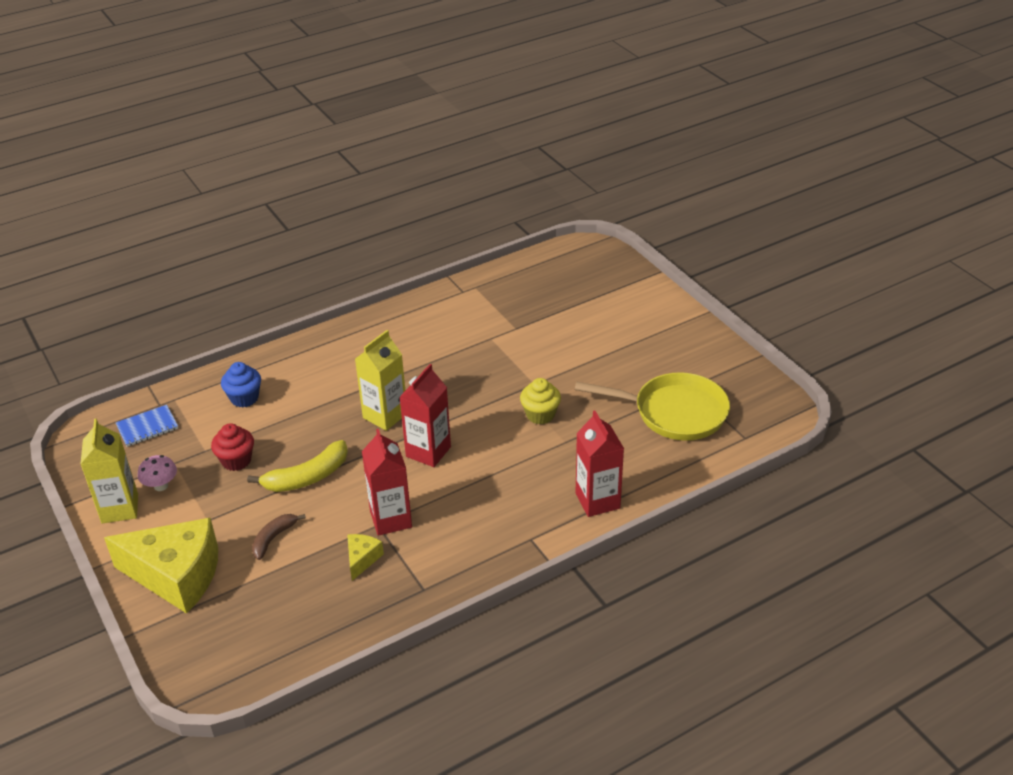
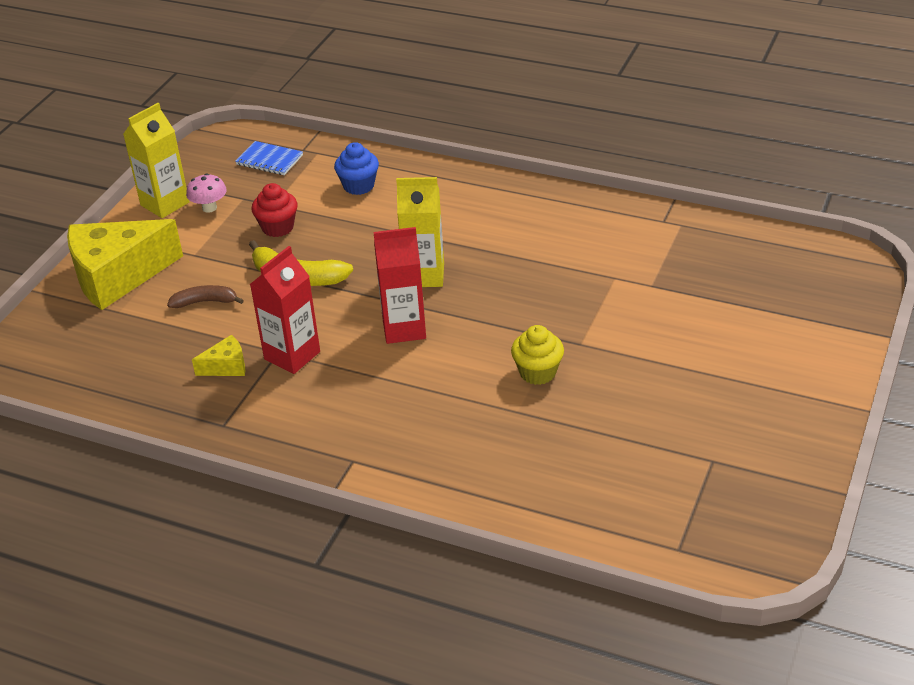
camera: 55 degrees right, 0 degrees up
(176, 575) = (117, 276): yellow cheese -> yellow cheese turned 90 degrees clockwise
(597, 501) = (452, 480): red carton -> none
(674, 412) = (654, 469): yellow pan -> none

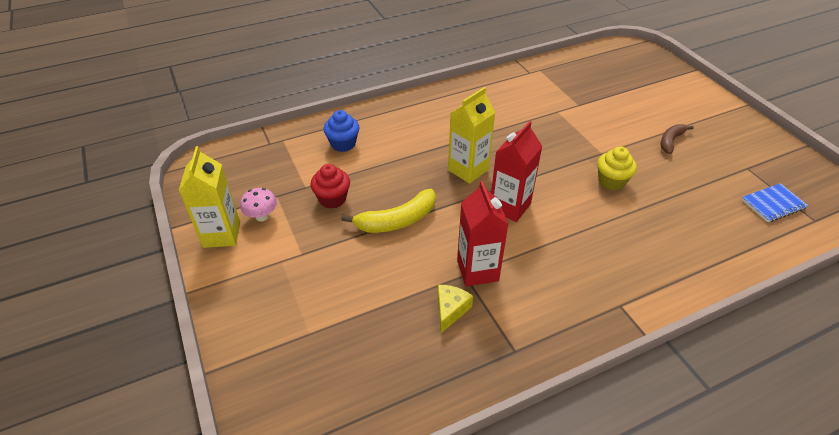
camera: 50 degrees left, 5 degrees up
(117, 276) = (266, 309): yellow cheese -> none
(205, 302) = (363, 279): brown banana -> brown banana (670, 141)
(269, 160) = (256, 162): blue notebook -> blue notebook (773, 204)

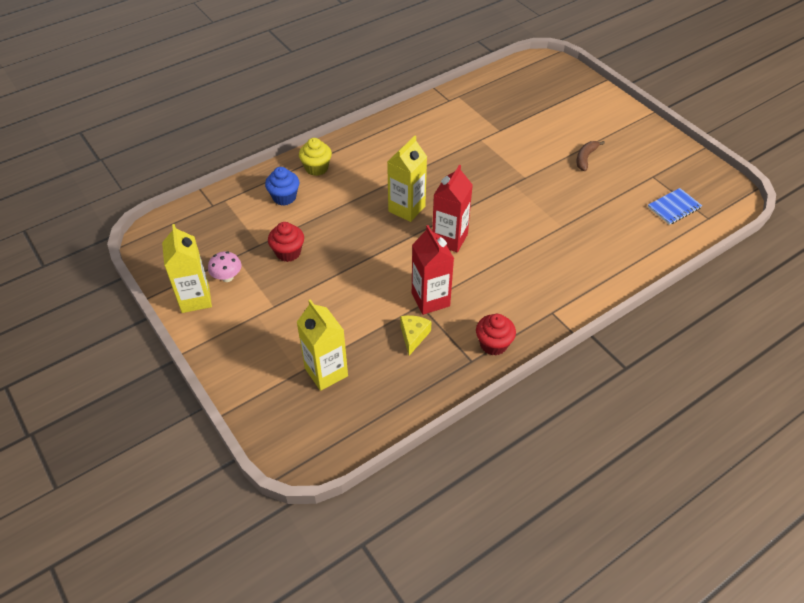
camera: 10 degrees left, 5 degrees up
(340, 338) = (326, 372): none -> yellow carton
(397, 220) = (352, 265): yellow banana -> none
(544, 334) = (493, 344): none -> red cupcake
(611, 181) = (536, 204): yellow cupcake -> yellow cupcake (316, 168)

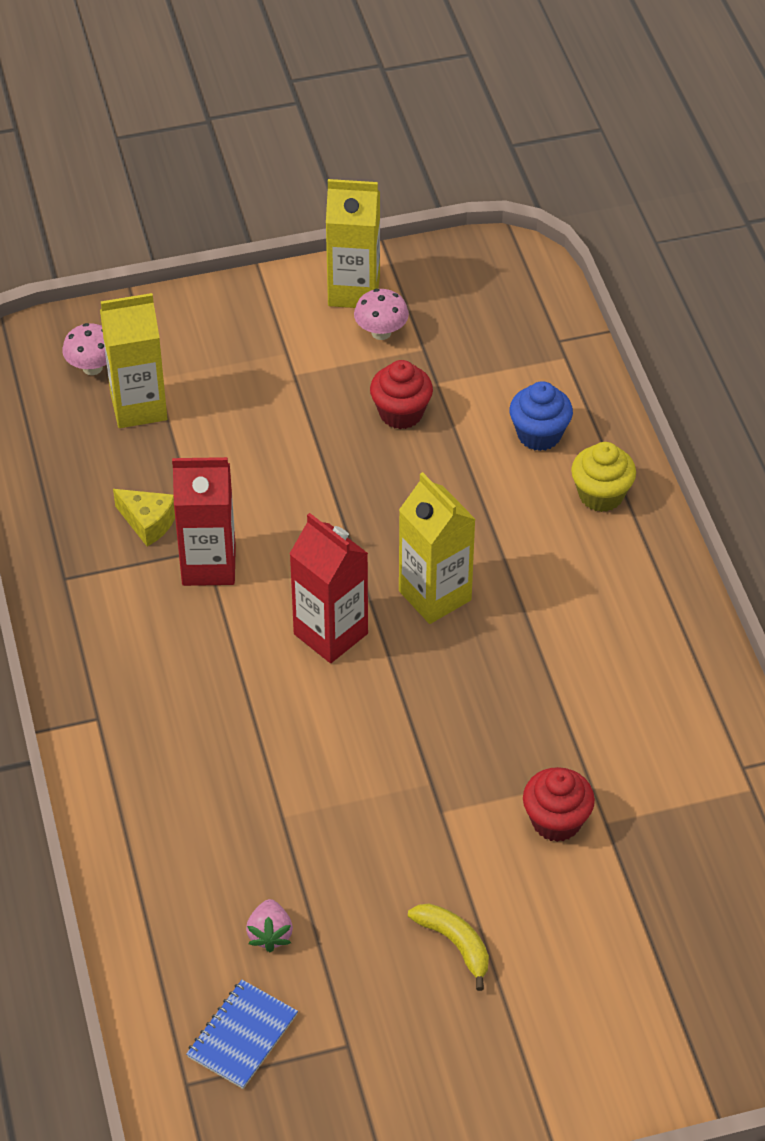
camera: 110 degrees right, 0 degrees up
(301, 409) = (92, 367): none -> pink mushroom
(493, 344) = (78, 616): red cupcake -> red cupcake (556, 821)
(585, 158) = (455, 944): brown banana -> yellow banana
(622, 213) = (270, 934): none -> pink strawberry
(674, 207) = (242, 1036): blue notebook -> blue notebook turned 45 degrees clockwise

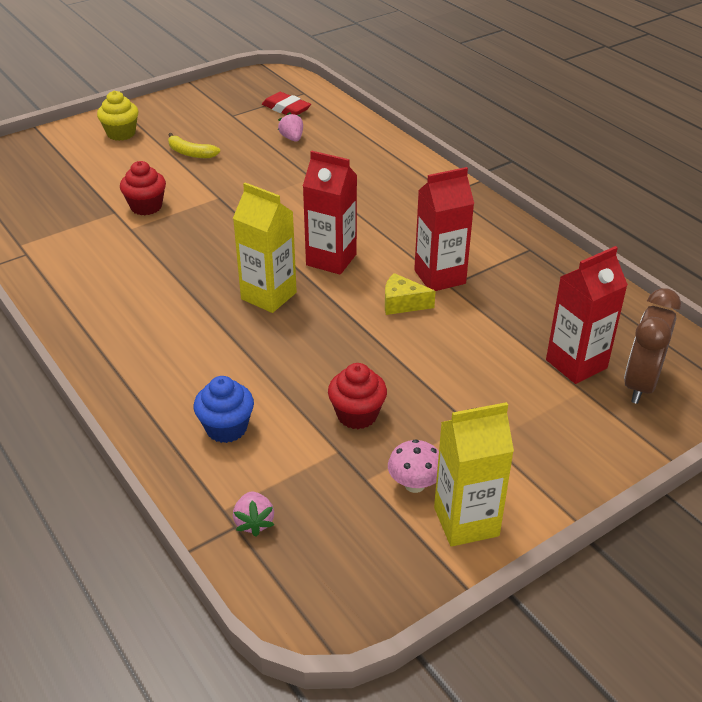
camera: 160 degrees right, 10 degrees down
(92, 367) = (640, 384): pink mushroom -> brown clock
(138, 407) = (576, 364): yellow carton -> red carton
(148, 522) = (502, 291): yellow cheese -> yellow cheese (402, 303)
(242, 1036) = (286, 108): blue notebook -> red eraser
(540, 339) = (254, 522): none -> pink strawberry
(601, 495) = (158, 392): yellow cupcake -> yellow cupcake (121, 133)

